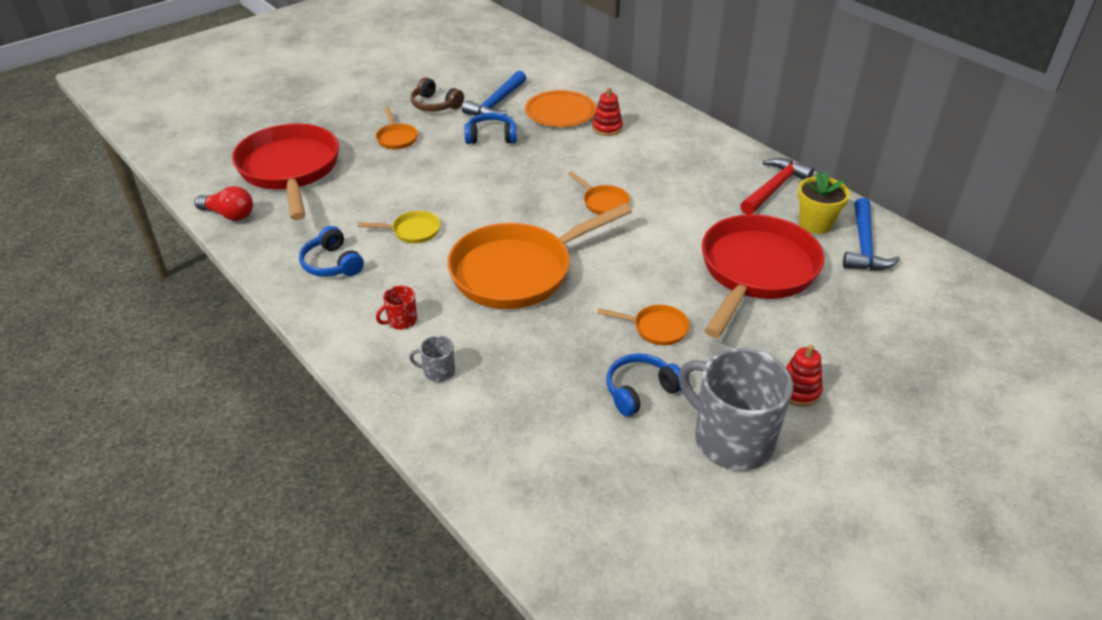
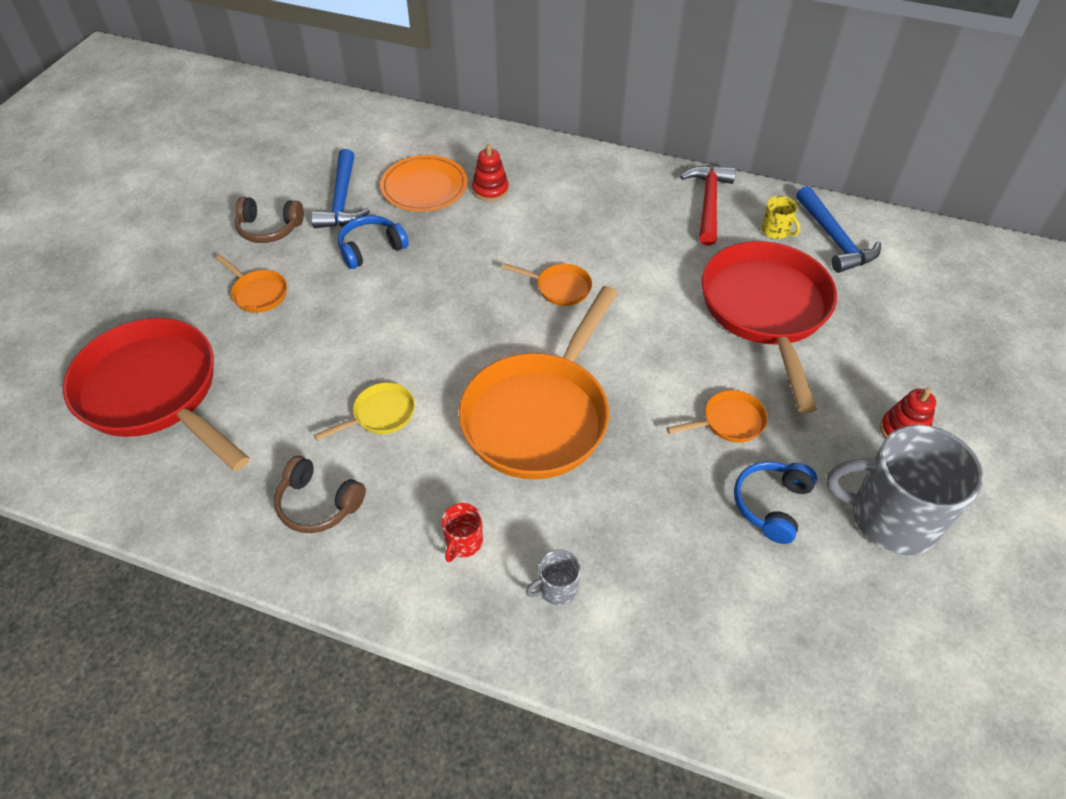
camera: 30 degrees left, 10 degrees up
(229, 215) = (124, 493): red light bulb -> none
(332, 264) = (318, 504): blue headphones -> brown headphones
(815, 224) = (775, 231): yellow flower pot -> yellow mug

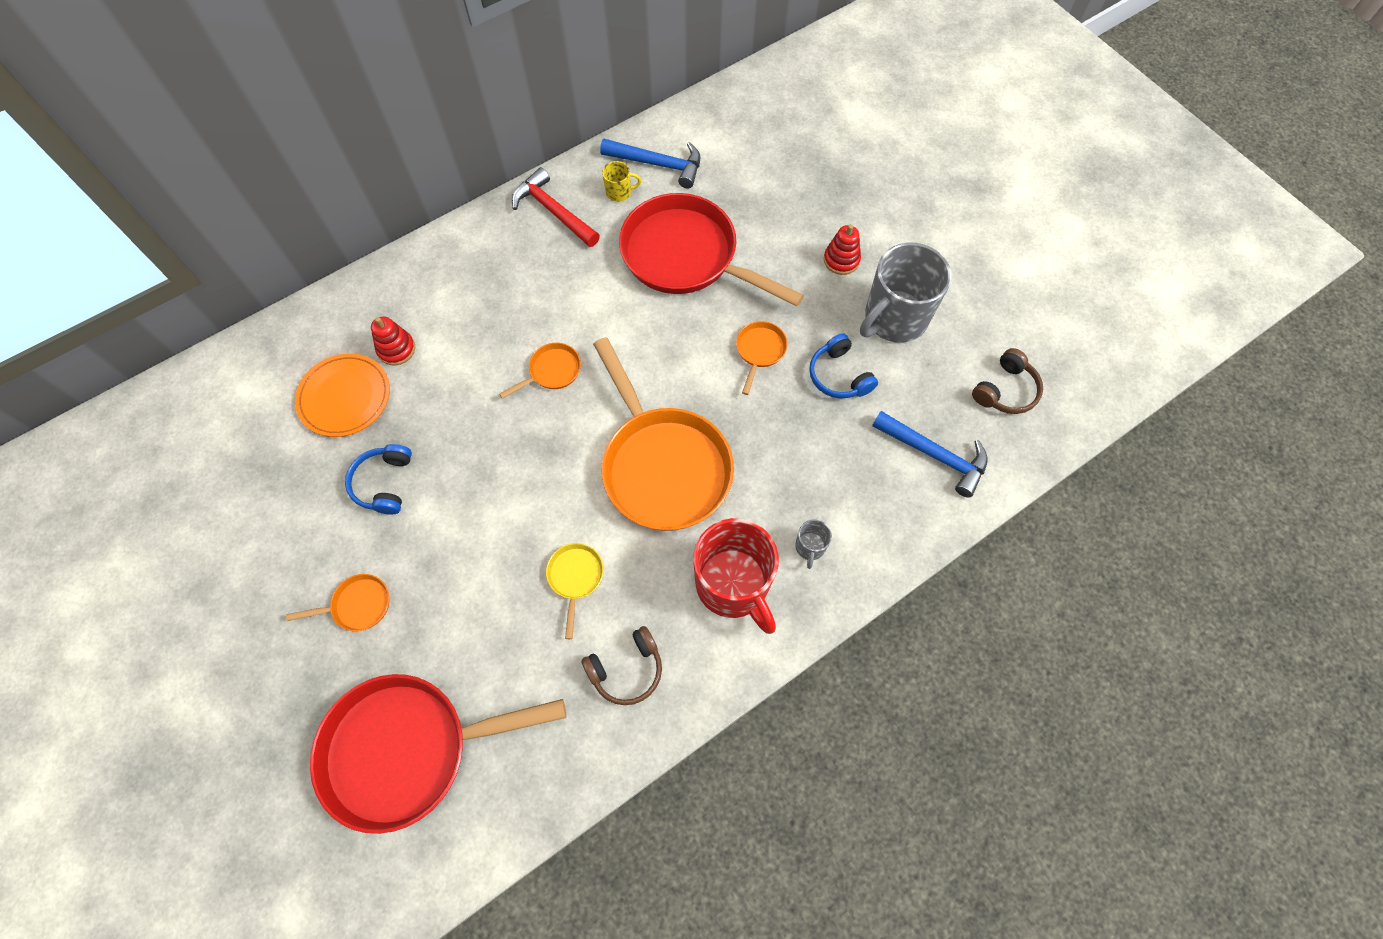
camera: 55 degrees left, 15 degrees up
(269, 228) = (280, 554): brown headphones -> brown headphones (1005, 390)
(342, 200) = (299, 473): blue hammer -> blue hammer (935, 455)
(463, 543) = (733, 585): red mug -> red mug, size x2.36

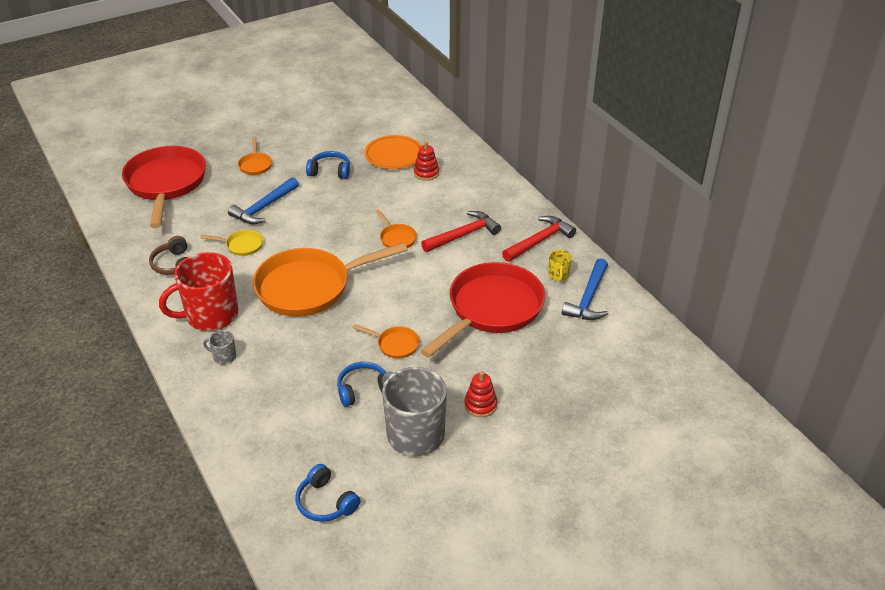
camera: 95 degrees right, 25 degrees down
(543, 293) = (463, 235): none -> red hammer
(935, 455) = (276, 441): blue hammer -> blue hammer (263, 208)
(1005, 390) = (326, 502): brown headphones -> blue headphones

